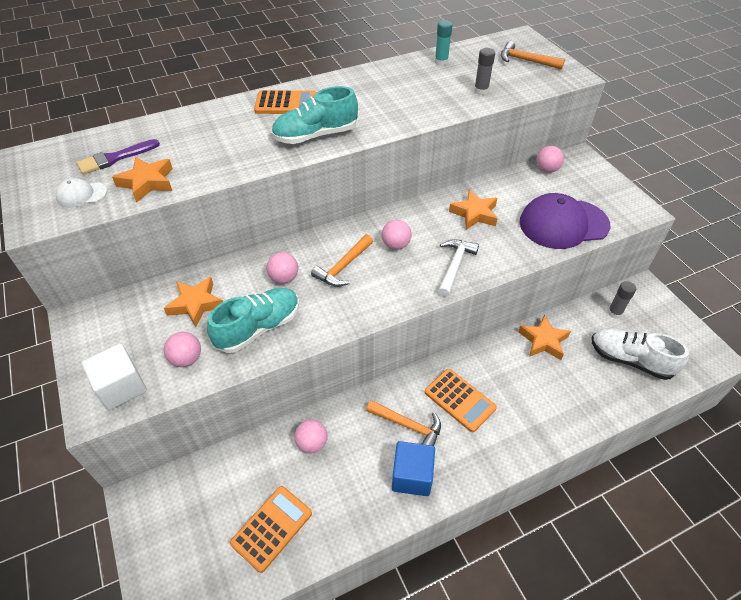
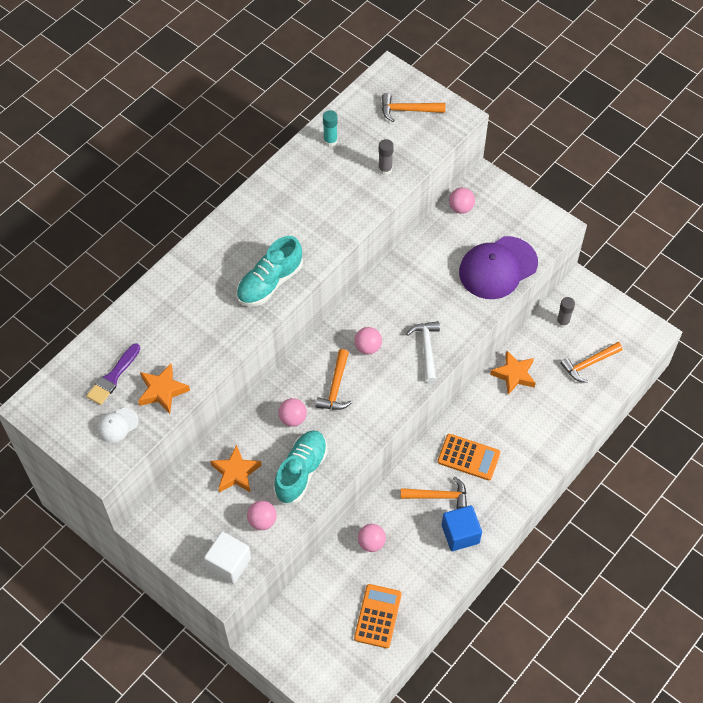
camera: 25 degrees left, 10 degrees up
(286, 103) = (218, 253): orange calculator -> none
(474, 214) = (419, 286): orange star -> none
(630, 360) = (588, 364): white shoe -> orange hammer

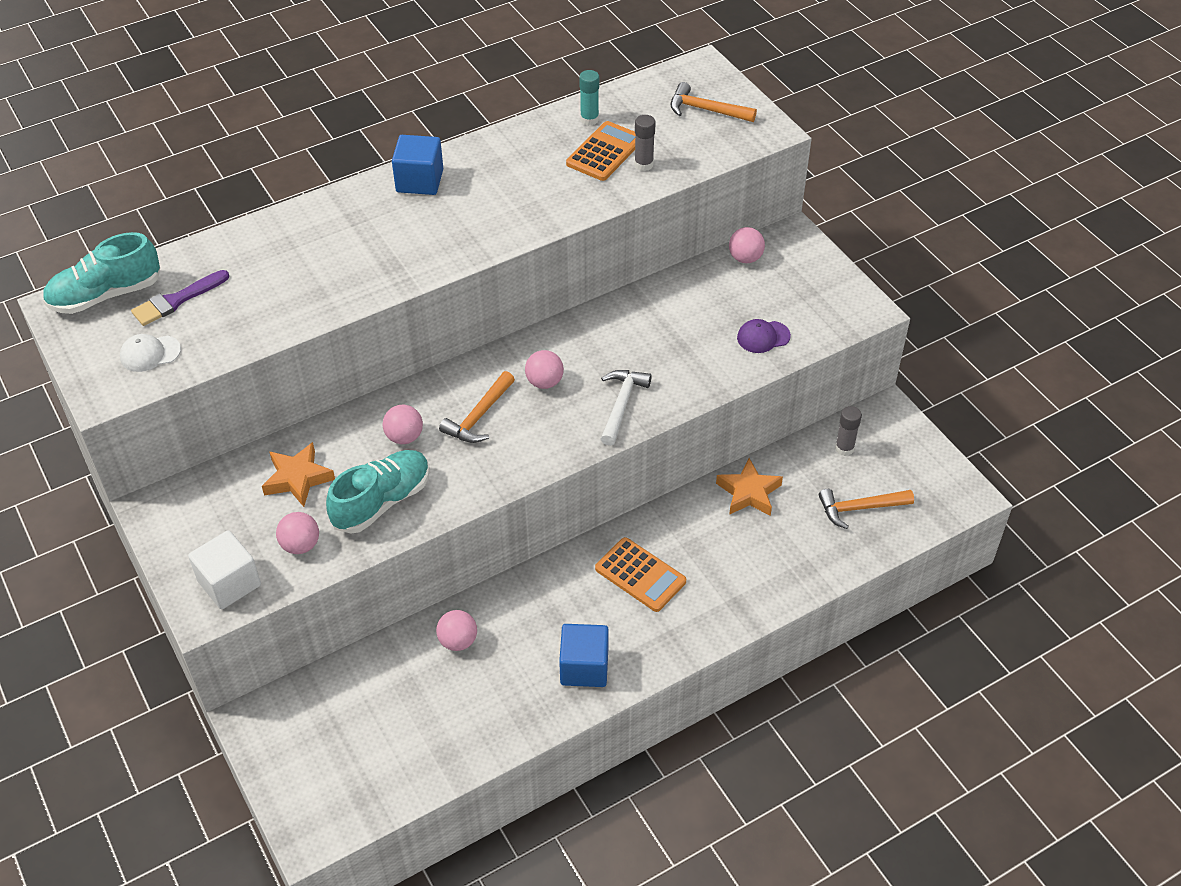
camera: 20 degrees right, 10 degrees down
(162, 391) = (228, 331): orange star -> none
(235, 228) = (419, 181): none -> blue cube
(270, 283) = (430, 249): turquoise shoe -> turquoise shoe (106, 295)
(378, 616) = (421, 736): orange calculator -> orange calculator (605, 152)
(438, 496) = (577, 611): orange hammer -> none
(498, 268) = (763, 337): purple cap -> purple cap, size x0.46

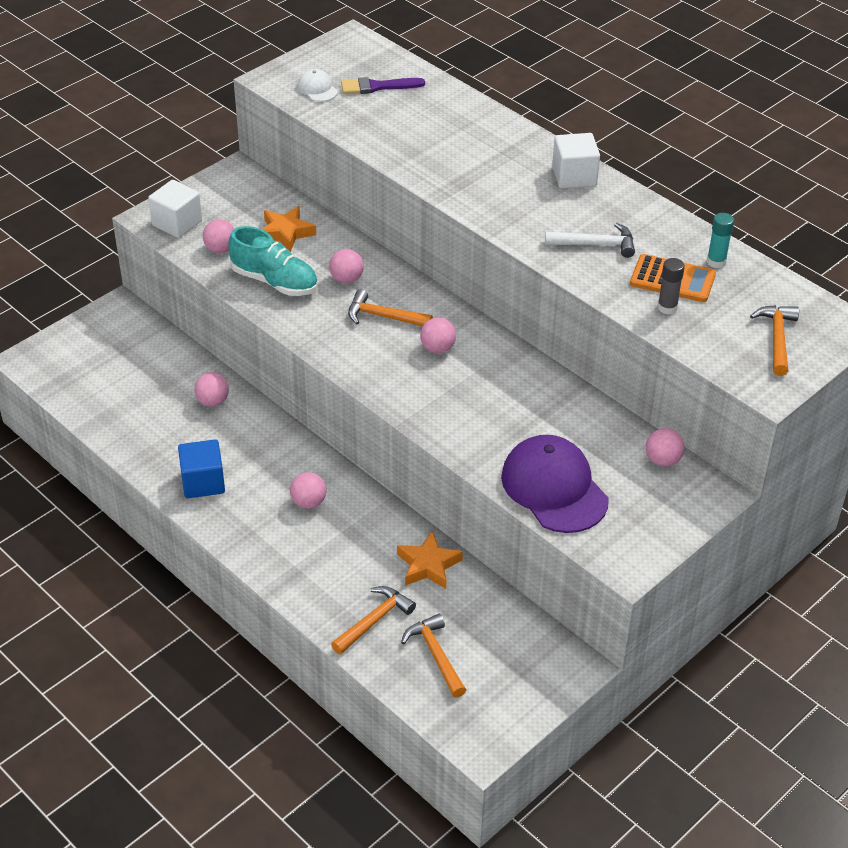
camera: 75 degrees right, 5 degrees down
(106, 295) = (370, 54): turquoise shoe -> none
(177, 300) = (377, 87): purple brush -> purple brush turned 45 degrees counterclockwise
(419, 181) = (574, 176): blue cube -> white cube
(621, 404) = (428, 402): white hammer -> white hammer (596, 244)
(640, 575) = (308, 502): orange calculator -> pink ball
(763, 337) = (554, 488): purple cap -> purple cap, size x2.19
(809, 547) = (374, 620): none -> orange hammer
(844, 448) = (511, 634): grey glue stick -> none

